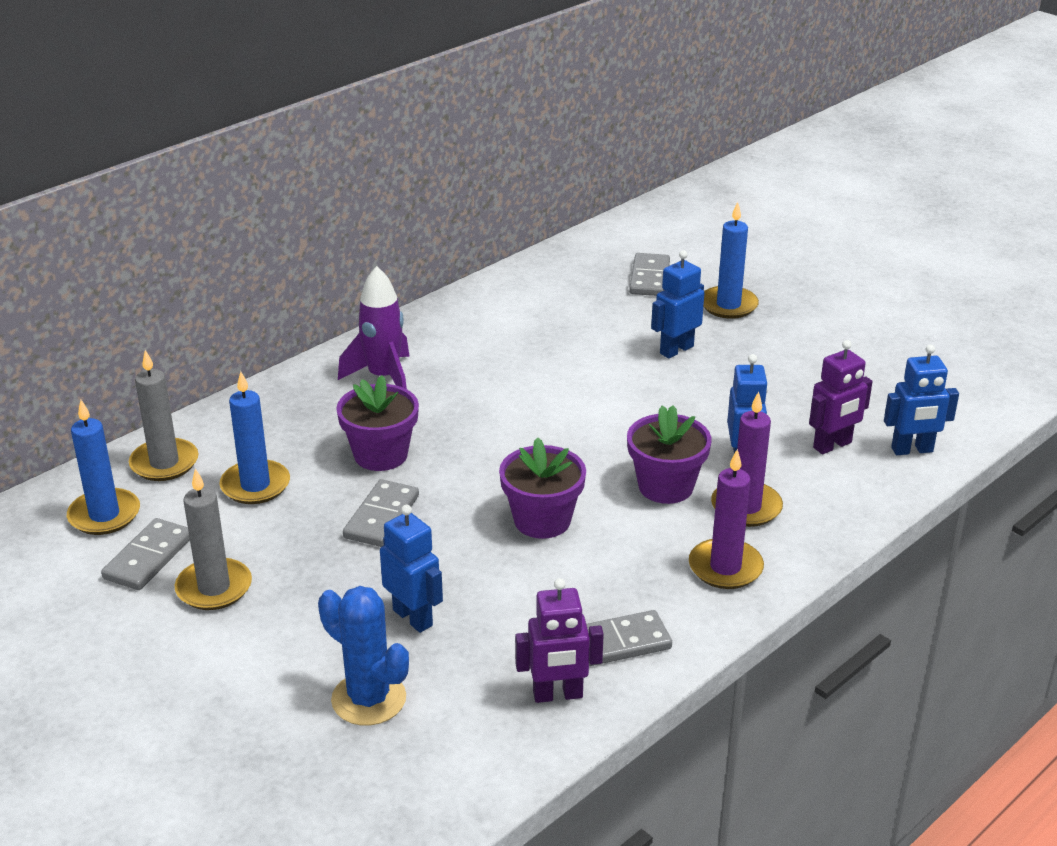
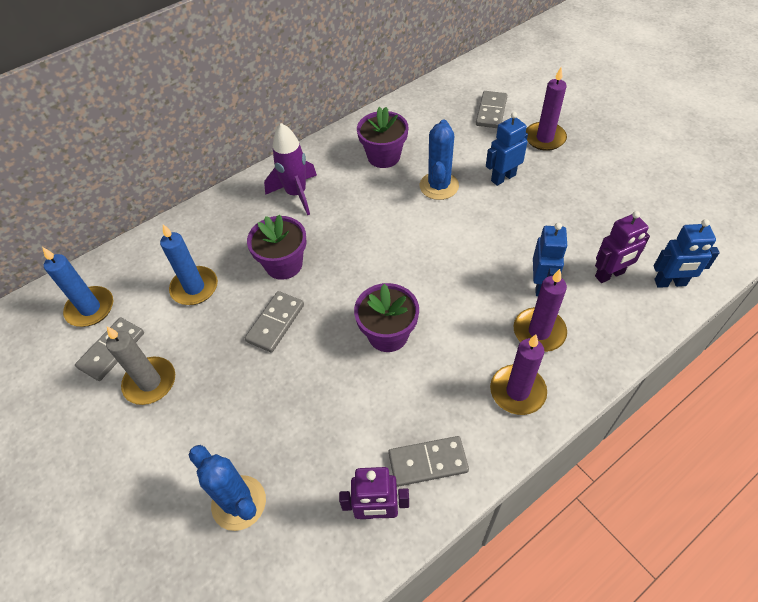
camera: 10 degrees right, 20 degrees up
(164, 463) = (138, 263): grey candle -> none
(413, 617) = (283, 423): blue robot -> none
(587, 362) = (439, 186): none -> blue cactus
(665, 486) = (481, 307): purple flower pot -> purple flower pot (384, 156)
(728, 305) = (544, 138): blue candle -> purple candle

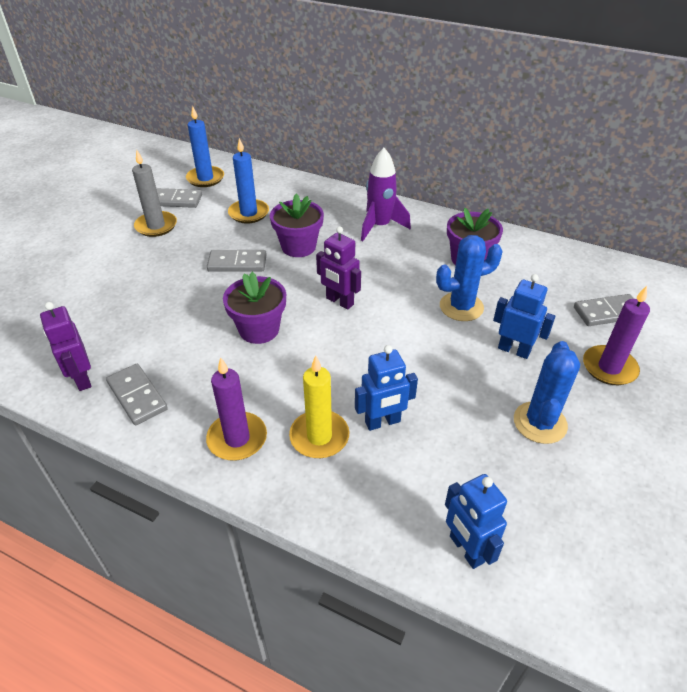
camera: 60 degrees right, 10 degrees down
(239, 503) = (72, 302): blue cactus -> blue cactus (540, 423)
(539, 331) = (319, 436): purple candle -> yellow candle
(609, 275) = (437, 481): purple robot -> purple robot (339, 301)

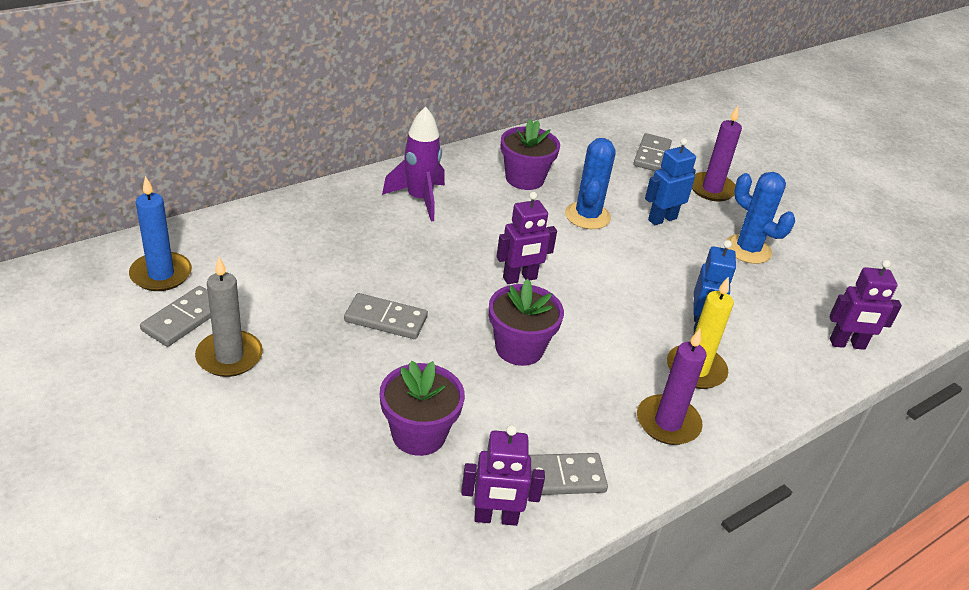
camera: 65 degrees left, 5 degrees down
(237, 263) = (386, 319): grey domino -> grey domino turned 75 degrees clockwise
(249, 213) = (290, 272): blue candle -> none
(298, 247) = (399, 264): purple flower pot -> purple flower pot (418, 434)
(466, 549) = (847, 344): blue robot -> purple robot

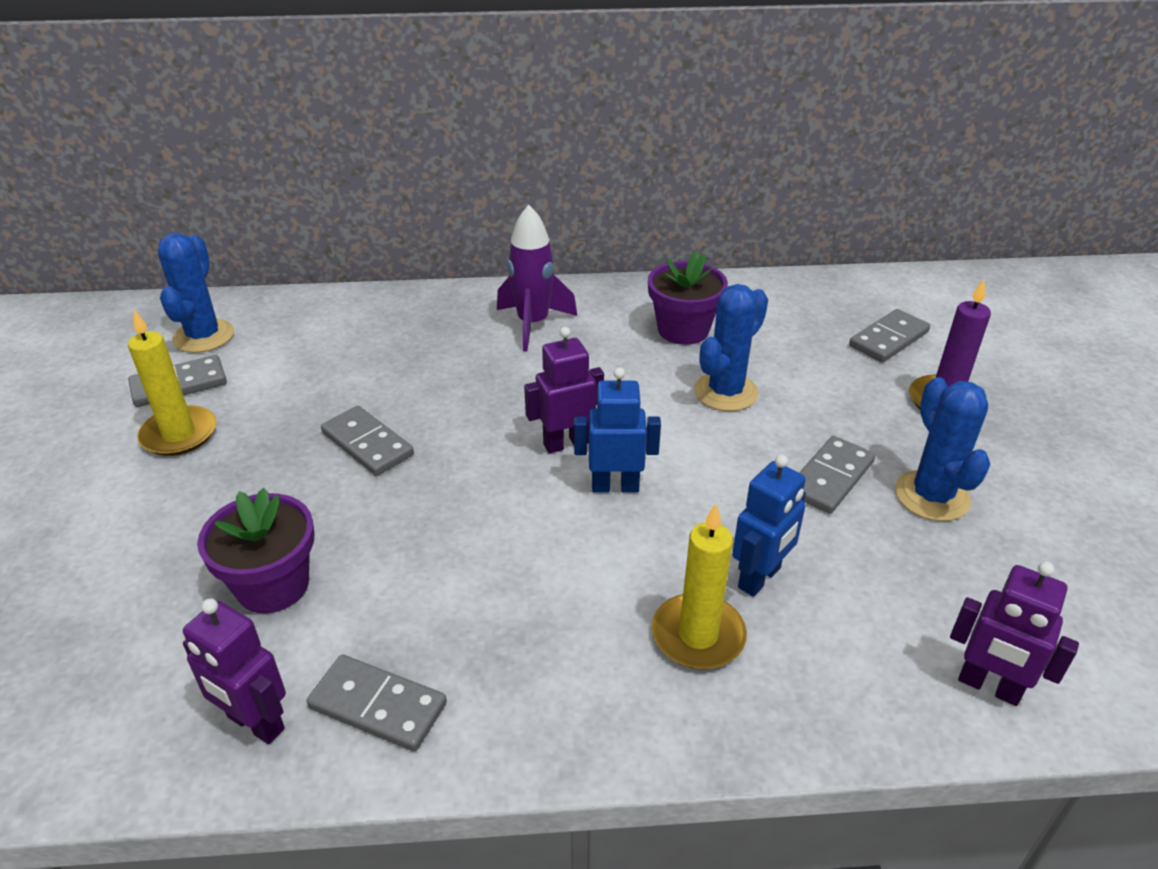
camera: 35 degrees right, 0 degrees up
(161, 274) = (204, 336): blue candle -> blue cactus
(229, 356) = (179, 434): grey candle -> yellow candle
(519, 348) = (485, 526): purple flower pot -> none
(520, 278) = (566, 443): purple robot -> purple robot turned 150 degrees clockwise
(662, 219) = (830, 421): blue robot -> blue robot (615, 486)
(668, 423) = (589, 693): purple candle -> none
(689, 254) = (830, 477): none -> grey domino

